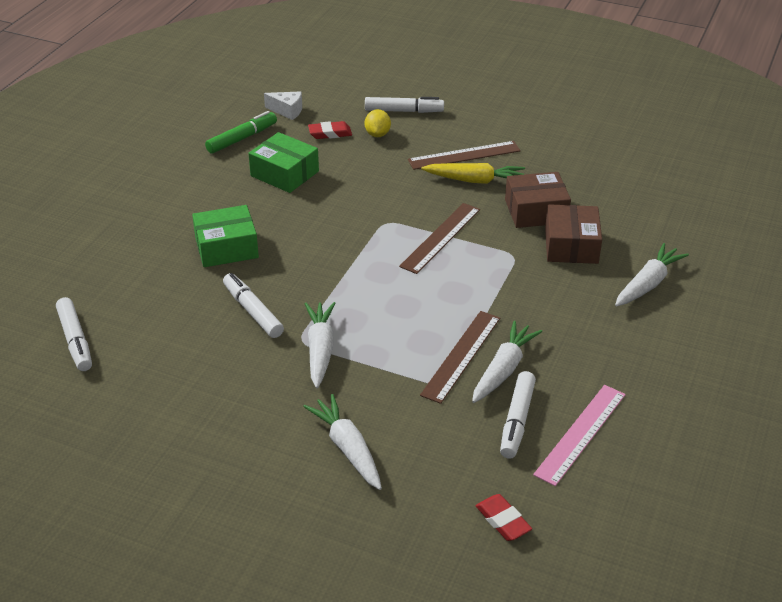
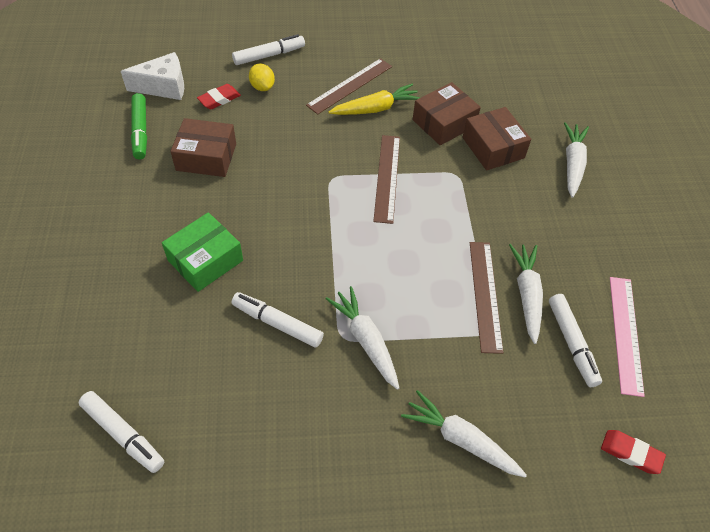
camera: 30 degrees left, 15 degrees up
(242, 138) = (140, 131): green marker -> green marker turned 150 degrees clockwise
(284, 173) = (206, 157): green box -> brown box
(287, 111) = (164, 87): white cheese -> white cheese, size x1.53

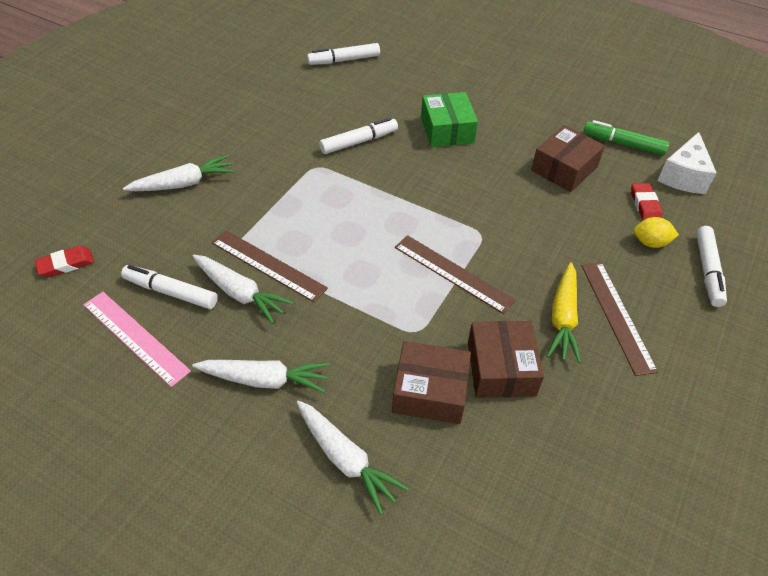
camera: 125 degrees right, 5 degrees down
(366, 341) = (301, 176): white carrot -> white carrot (264, 380)

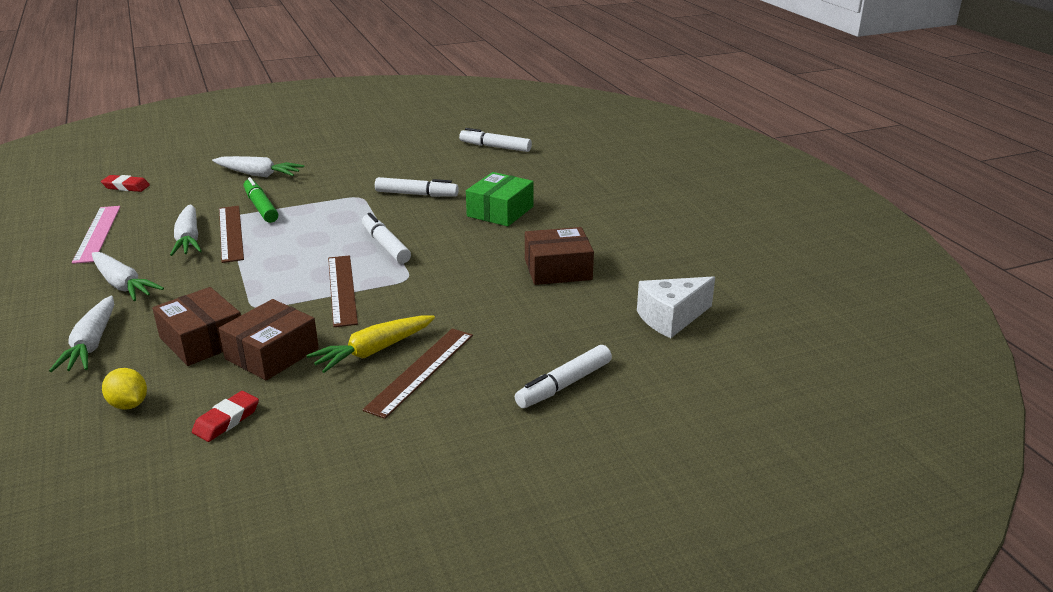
camera: 40 degrees right, 20 degrees down
(171, 292) = (153, 222): white marker -> white marker (385, 245)
(623, 144) = (651, 275): green marker -> green marker (261, 207)
(645, 205) = (589, 320): red eraser -> red eraser (226, 420)
(650, 243) = (544, 344): yellow lemon -> yellow lemon (129, 404)

